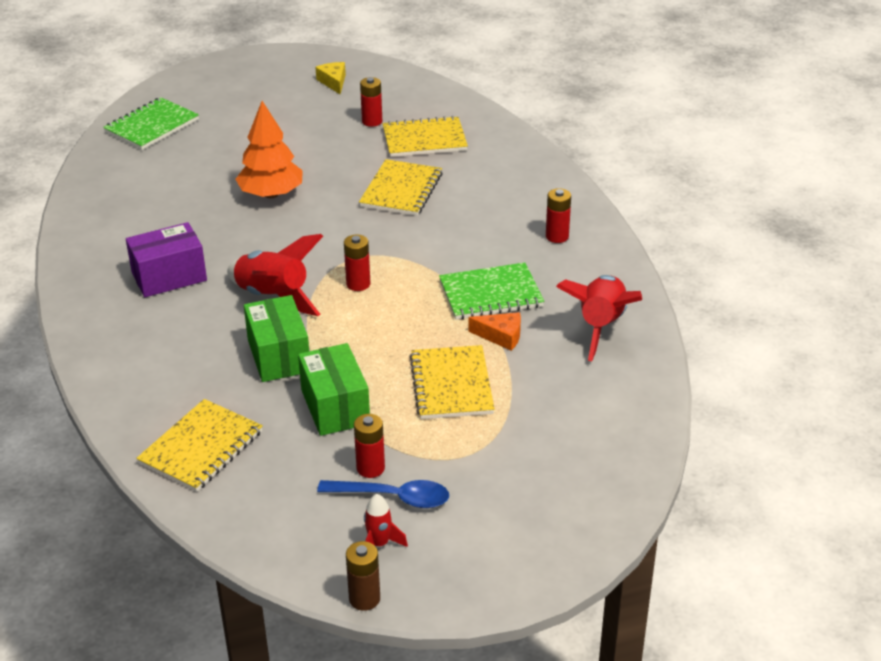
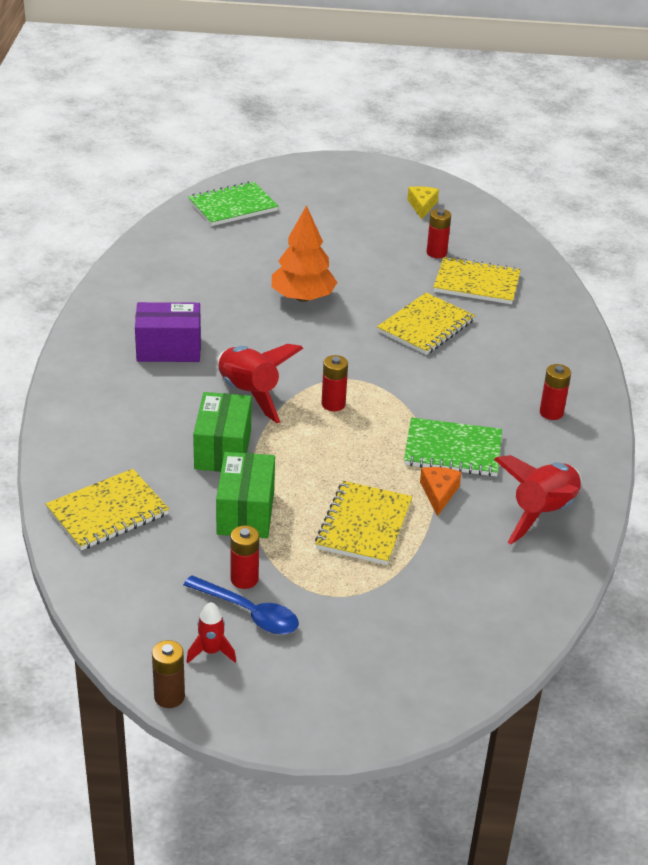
camera: 20 degrees right, 0 degrees up
(501, 336) = (439, 493): orange cheese -> orange cheese turned 120 degrees counterclockwise

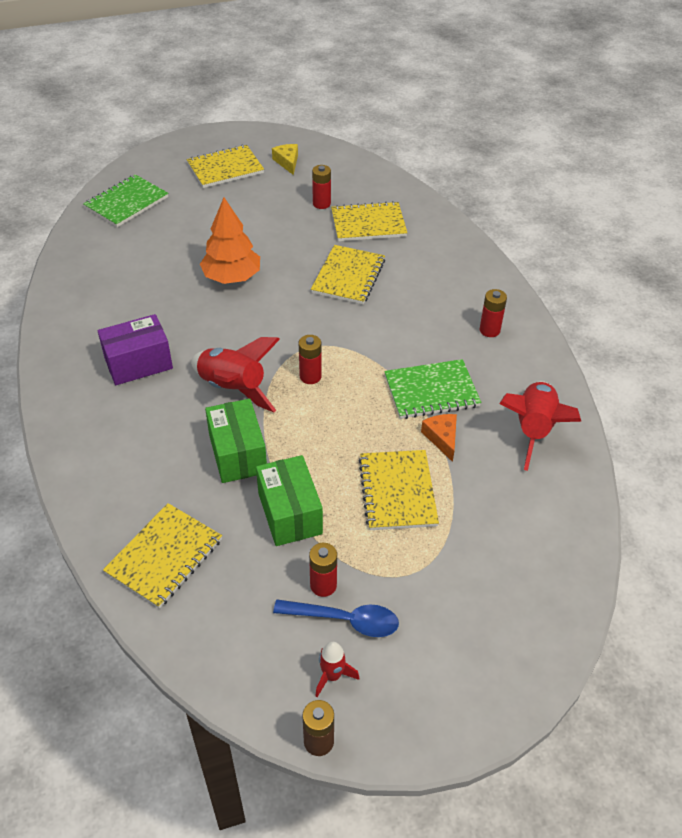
camera: 20 degrees left, 10 degrees up
(352, 197) = (225, 168): none -> yellow notebook

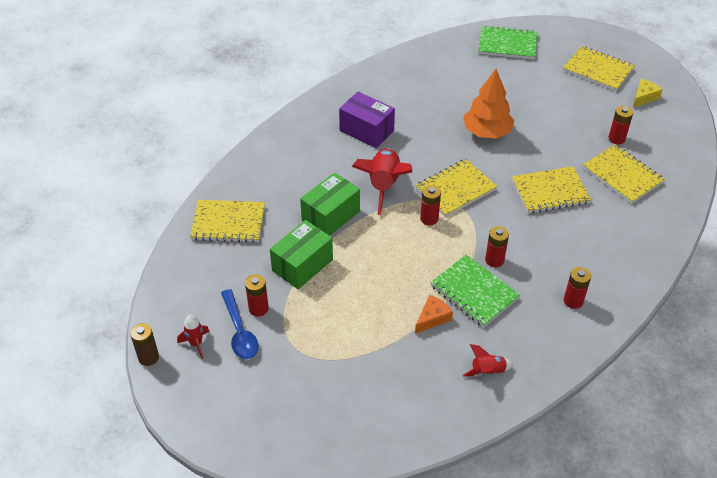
camera: 60 degrees right, 0 degrees up
(397, 491) = (363, 313): yellow notebook -> yellow notebook (455, 189)
(402, 356) = (494, 260): none -> red battery
(533, 430) = (487, 371): red rocket -> red rocket, size x0.51

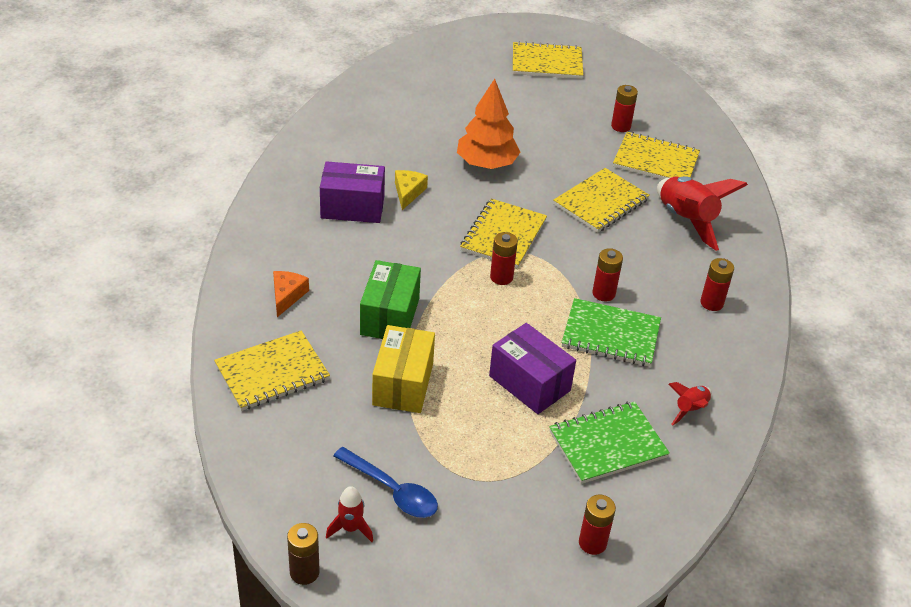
camera: 35 degrees left, 5 degrees down
(258, 308) = (392, 454): red battery -> red battery (592, 543)
(302, 265) = (403, 384): green box -> yellow box
(384, 185) = (422, 260): red rocket -> red rocket (686, 220)
(387, 301) = (529, 383): none -> purple box
(432, 318) = (591, 380): orange cheese -> orange cheese (287, 296)
(507, 44) = (432, 64): green notebook -> green notebook (607, 444)
(644, 97) = (613, 76): yellow cheese -> yellow cheese (408, 192)

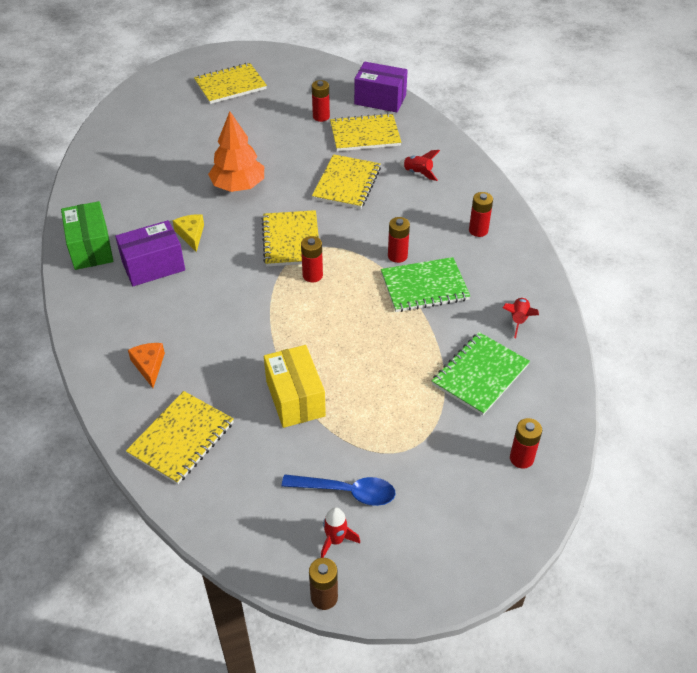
camera: 25 degrees left, 5 degrees up
(390, 316) = (246, 346): green box -> green box (91, 248)
(529, 383) = (391, 352): purple box -> purple box (380, 99)
(686, 220) = (418, 173): red rocket -> red rocket, size x0.51

